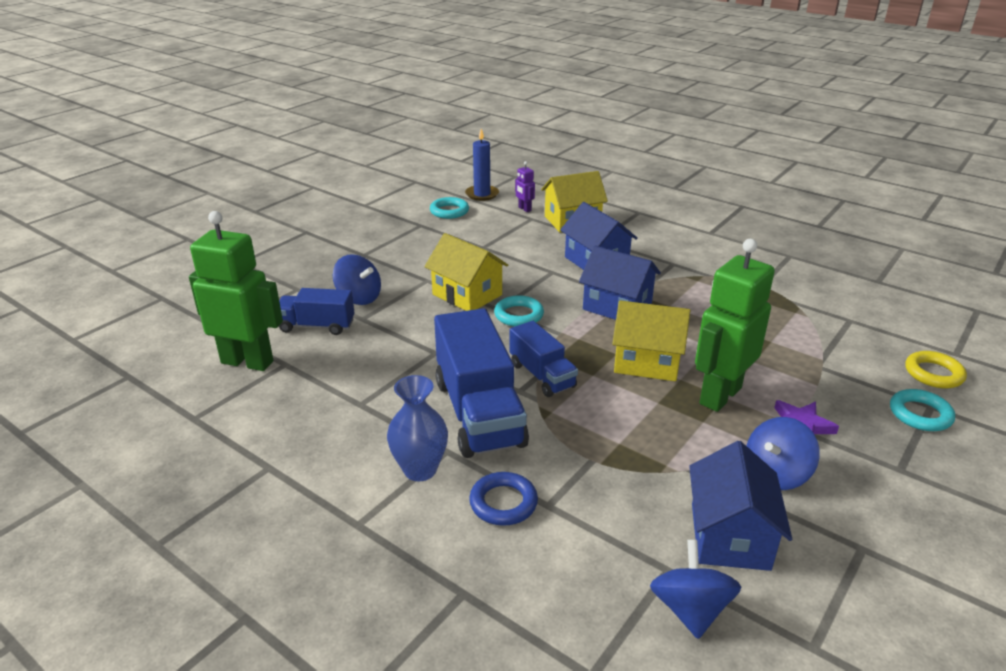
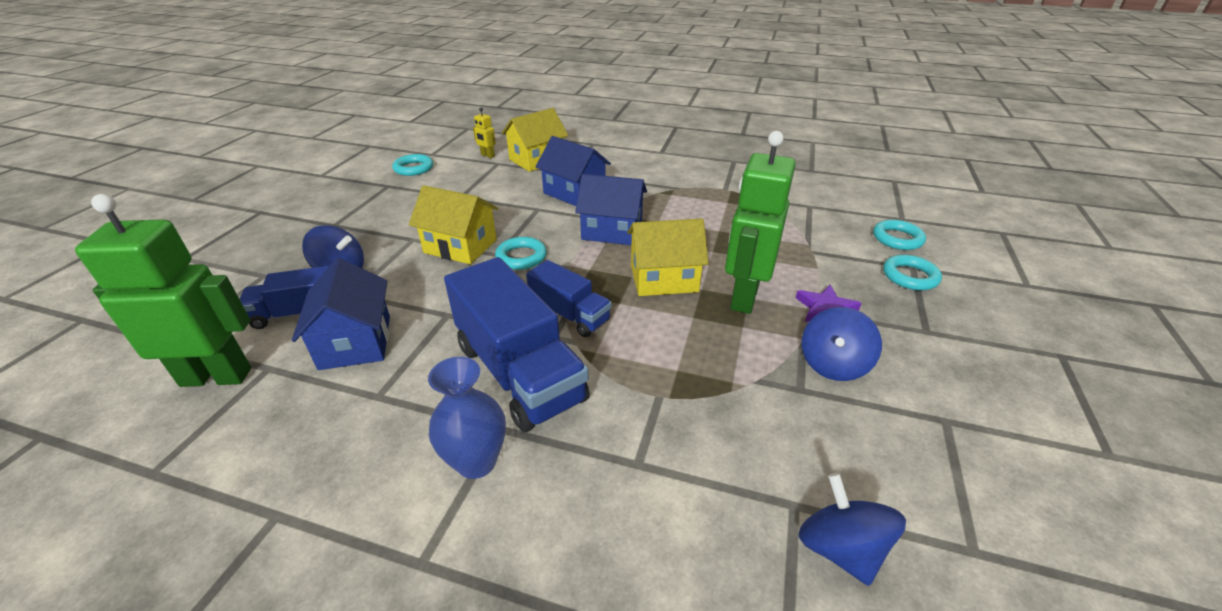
camera: 20 degrees left, 5 degrees up
(482, 194) = (441, 148): blue candle -> none
(503, 503) = (588, 476): blue ring -> none
(524, 209) = (487, 156): purple robot -> yellow robot
(729, 536) = (830, 444): blue house -> blue house (355, 342)
(933, 374) = (897, 239): yellow ring -> turquoise ring

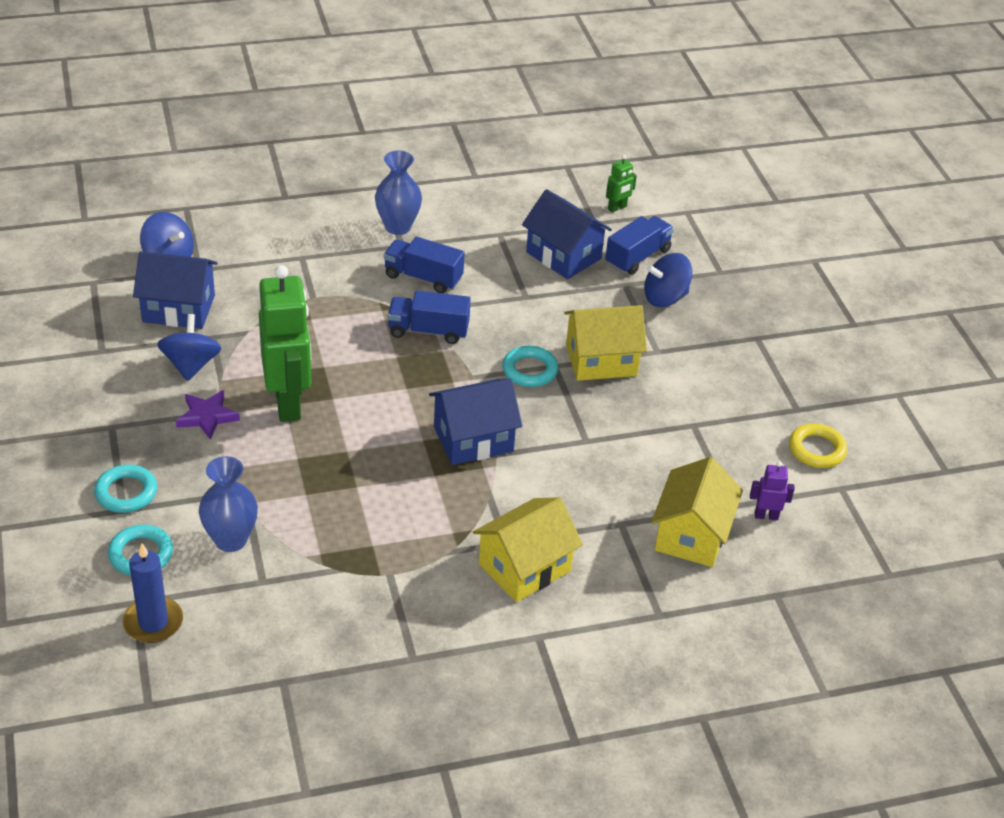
camera: 145 degrees right, 5 degrees up
(217, 376) = (617, 208): green robot -> green robot, size x0.42
(413, 168) = (816, 449): turquoise ring -> yellow ring
(487, 156) = (766, 516): yellow robot -> purple robot
(519, 372) = (423, 277): blue truck -> blue truck, size x0.57
(574, 192) = (573, 485): blue house -> blue house (178, 308)
(664, 278) = (374, 396): yellow house -> yellow house (524, 567)
(826, 229) = (230, 540): none -> blue vase
(889, 207) = (153, 622): none -> blue candle

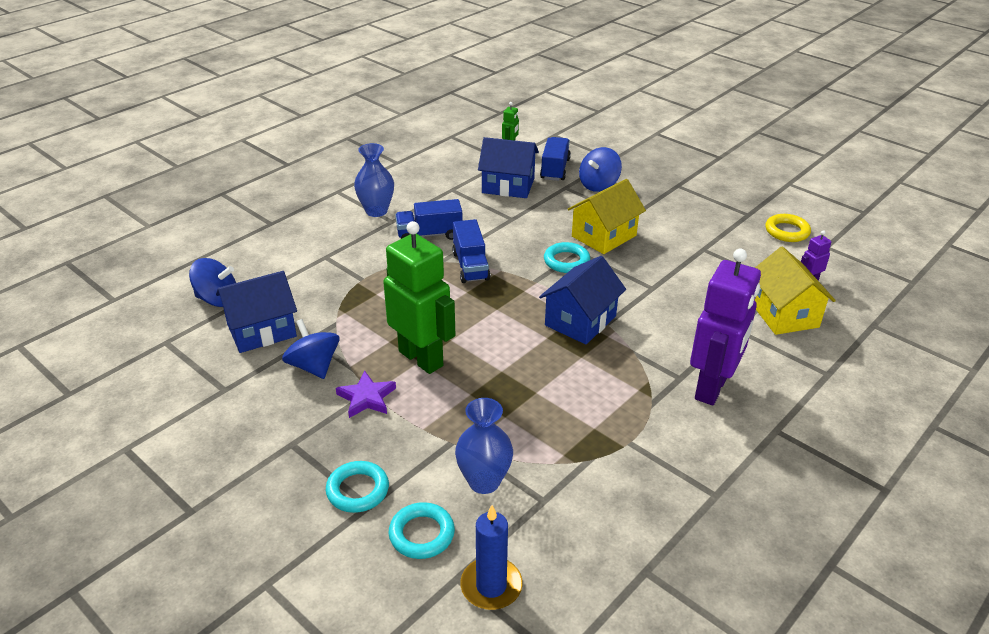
camera: 30 degrees left, 5 degrees down
(428, 331) = (470, 266): blue truck -> blue truck turned 75 degrees counterclockwise
(524, 567) = (712, 388): yellow house -> purple robot

